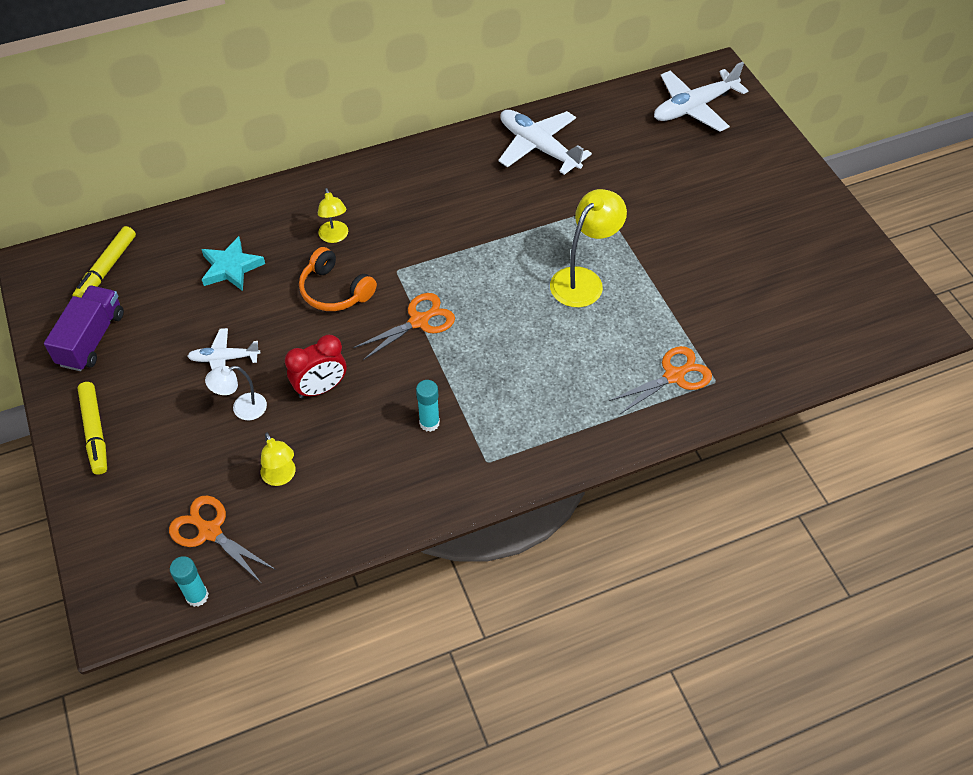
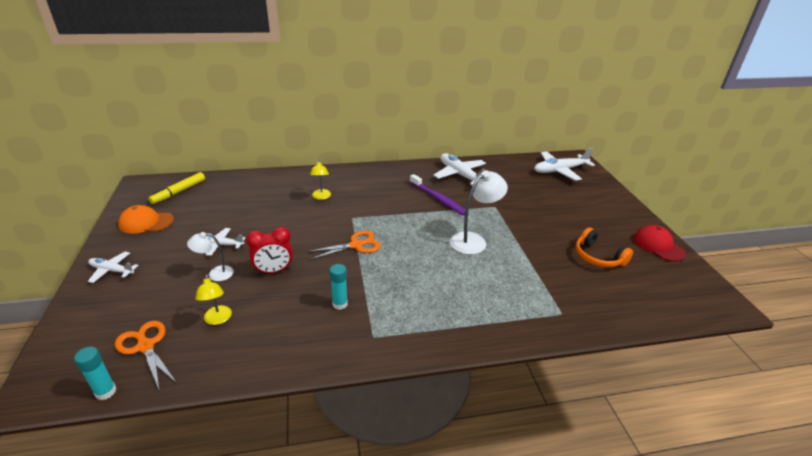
camera: 10 degrees right, 20 degrees down
(92, 339) = (146, 222): purple truck -> orange cap
(95, 432) = (112, 270): yellow marker -> white plane
(231, 267) = (251, 202): turquoise star -> none
(335, 291) = (309, 222): orange headphones -> orange headphones (598, 257)
(515, 207) = (438, 199): none -> purple toothbrush
(583, 280) = (473, 240): yellow lamp -> white lamp
(674, 376) = (530, 305): orange scissors -> none
(840, 240) = (658, 246): none -> red cap

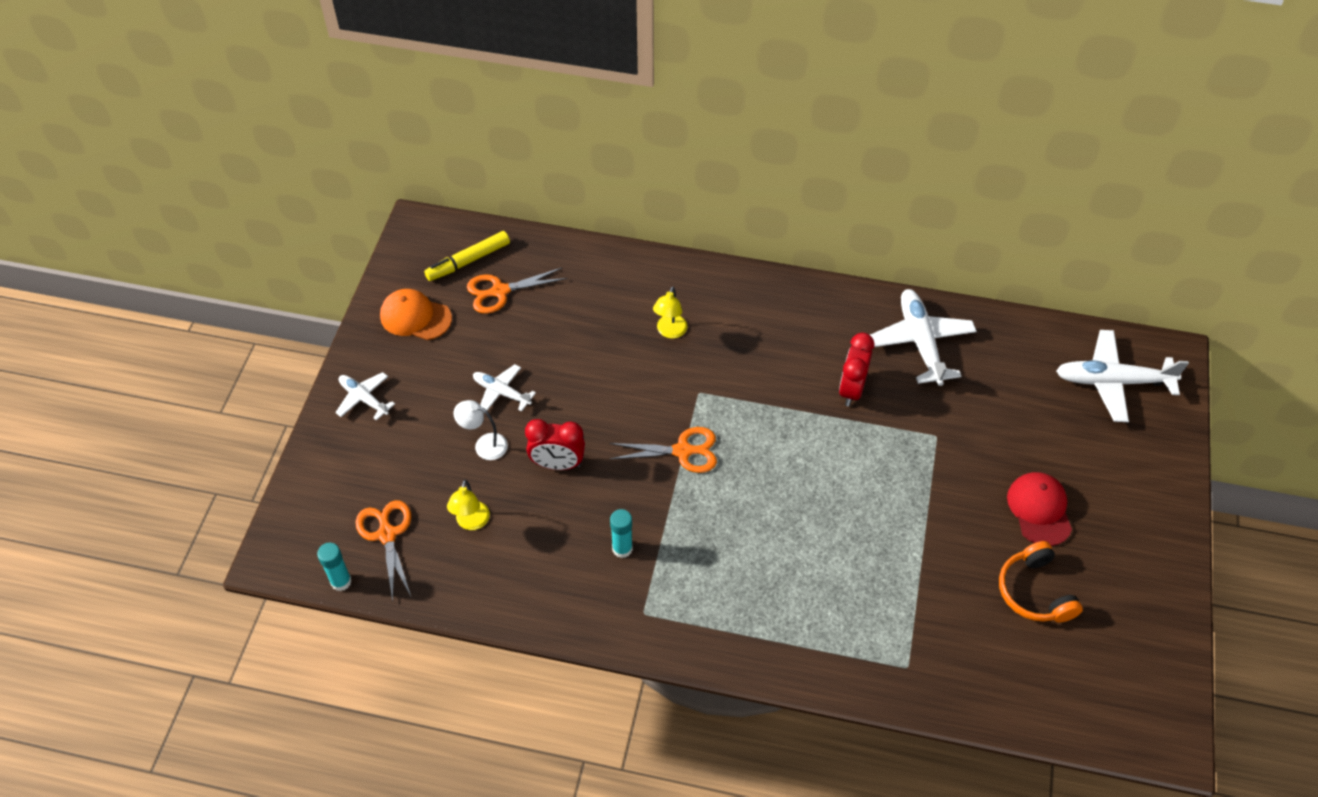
camera: 25 degrees right, 20 degrees up
(204, 200) = (499, 291): none -> orange scissors
(438, 199) = (851, 389): purple toothbrush -> red clock
(473, 240) = (860, 496): white lamp -> none
(658, 246) = (1155, 603): red cap -> red cap (1039, 510)

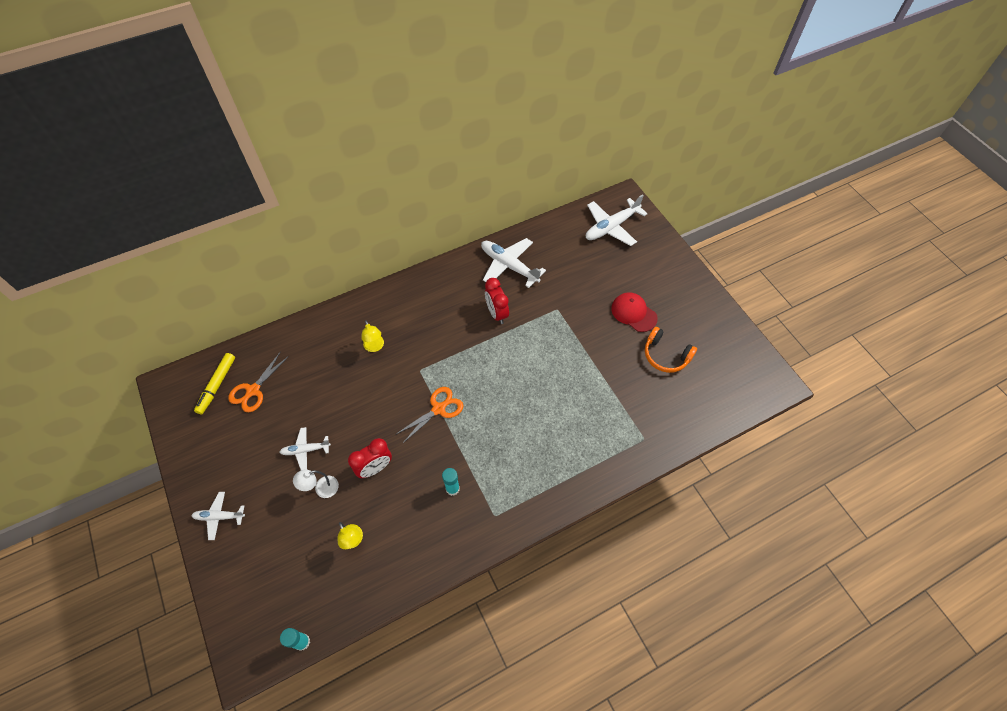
camera: 40 degrees left, 5 degrees up
(387, 534) = (306, 589): orange scissors -> none
(415, 317) = (211, 442): orange cap -> none

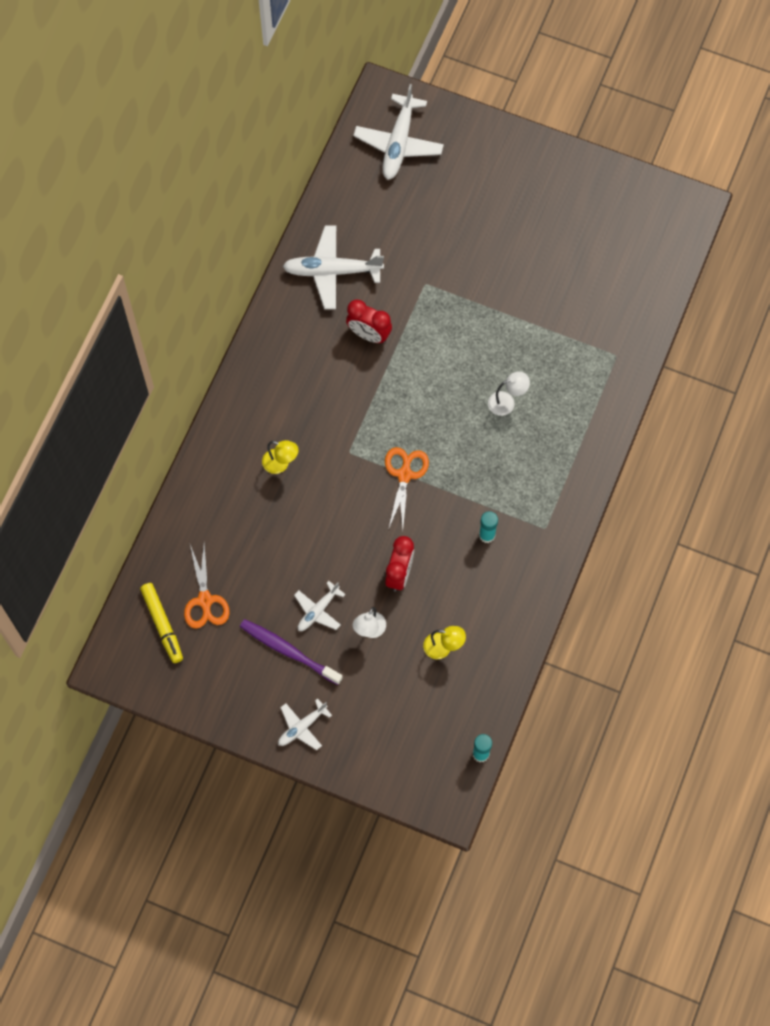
camera: 40 degrees left, 10 degrees up
(263, 461) = (289, 651): none -> purple toothbrush
(544, 413) = (507, 402): none -> white lamp
(633, 313) = (504, 231): red cap -> none
(665, 355) = (570, 255): orange headphones -> none

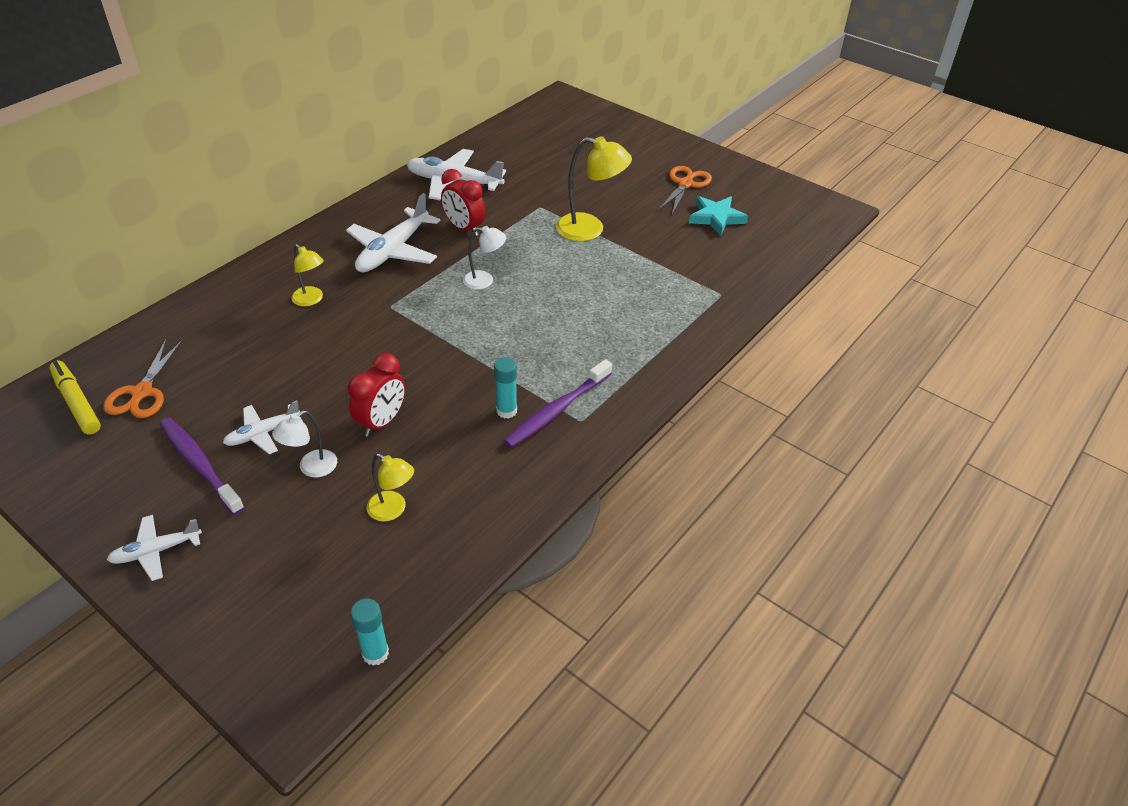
camera: 15 degrees right, 25 degrees down
(162, 624) = (77, 402): yellow marker -> yellow marker turned 150 degrees clockwise
(398, 143) = (561, 124): white plane -> white plane (393, 251)
(404, 474) = (440, 337): orange scissors -> orange scissors (686, 184)
(480, 302) = (590, 229): none -> yellow lamp
(507, 402) = (584, 304): white lamp -> white lamp (485, 280)
(524, 523) = (557, 410): none -> purple toothbrush
(588, 252) = (716, 218): none -> turquoise star

